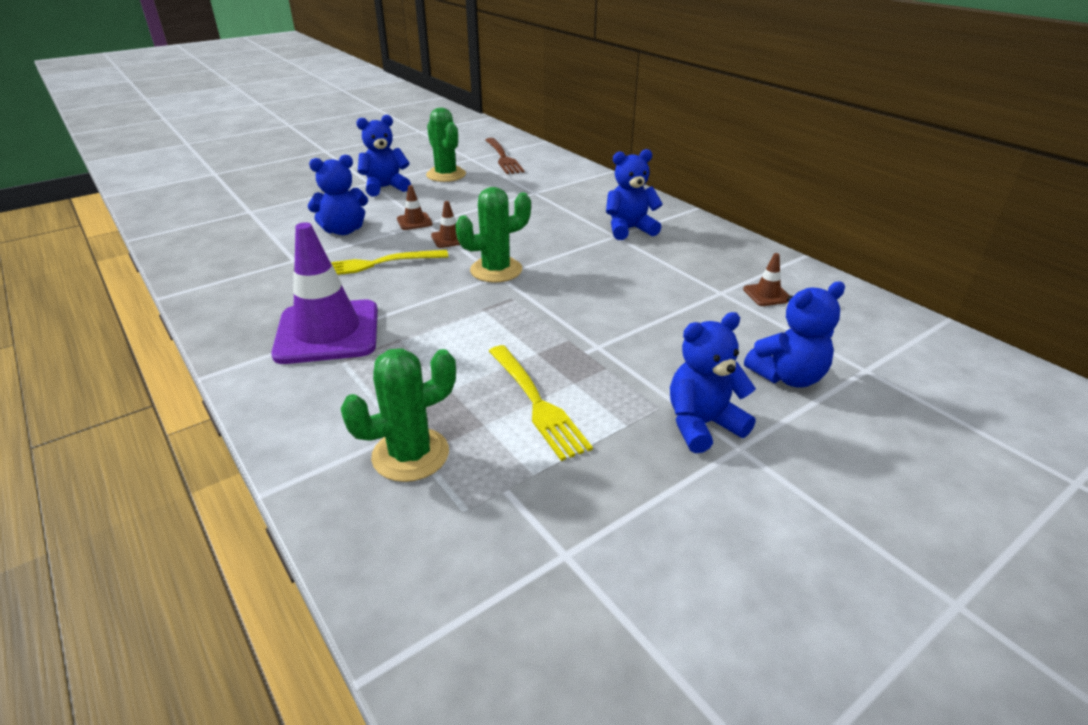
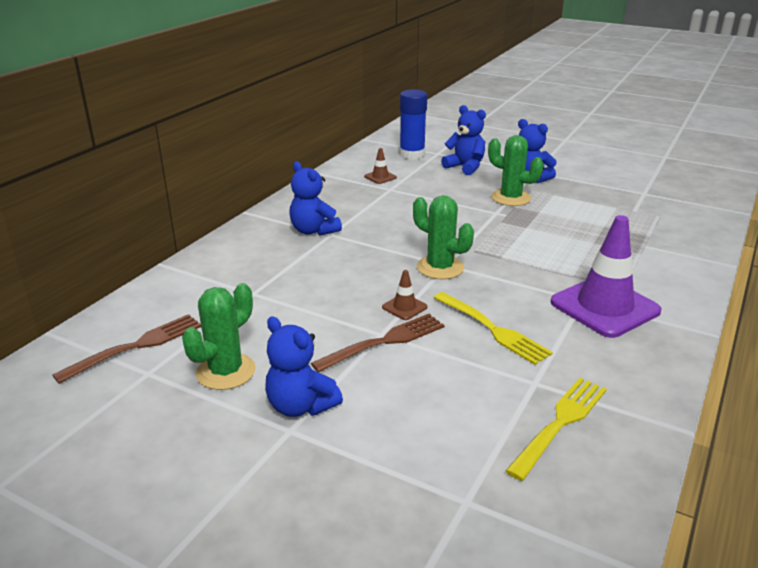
camera: 115 degrees left, 5 degrees down
(343, 230) = (445, 381): blue teddy bear -> none
(410, 454) = (651, 237): green cactus -> green cactus (511, 198)
(414, 221) = (384, 342): brown traffic cone -> brown fork
(537, 403) = (569, 217): yellow fork -> yellow fork (560, 423)
(861, 342) = (412, 154): none -> blue glue stick

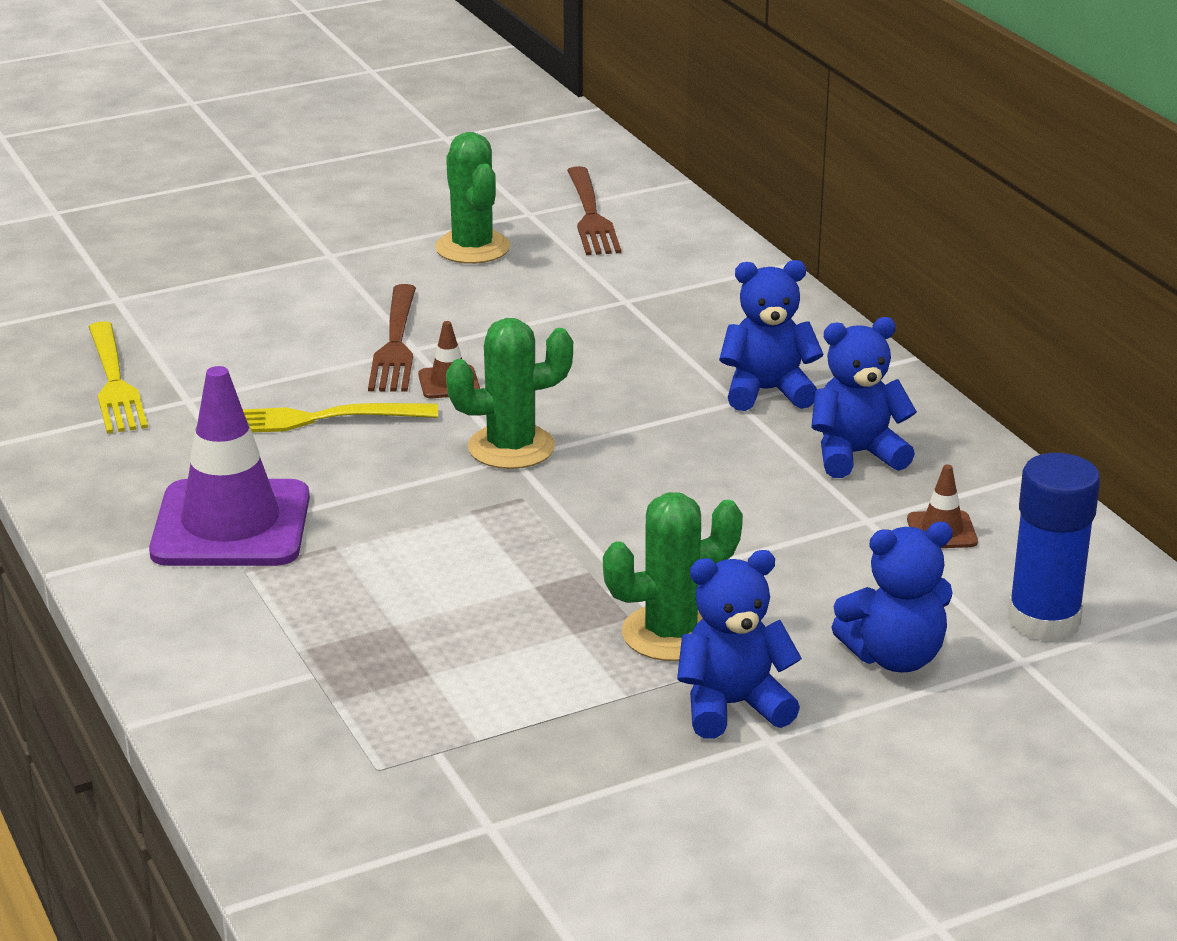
camera: 125 degrees right, 0 degrees up
(300, 406) = (356, 268): blue teddy bear -> blue teddy bear (856, 455)

